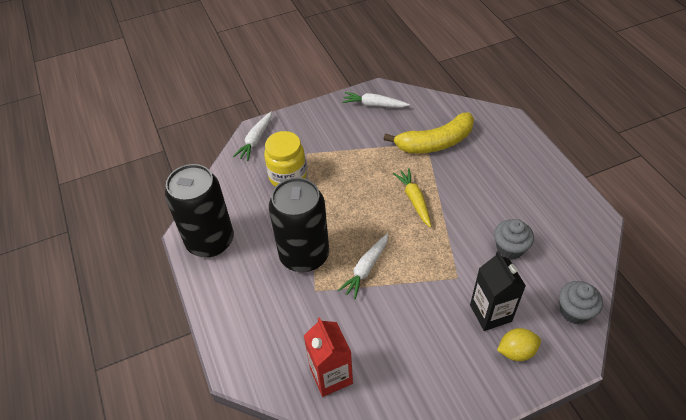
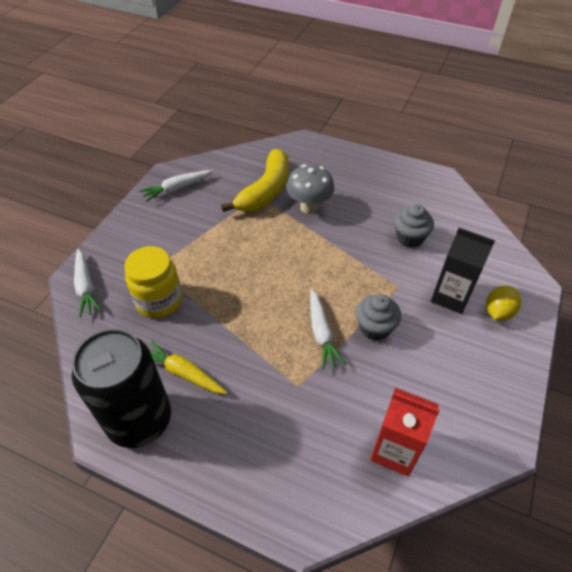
camera: 45 degrees left, 0 degrees up
(304, 255) = (253, 362): black can -> none
(414, 200) = (299, 248): yellow carrot -> yellow carrot (184, 373)
(455, 175) = (309, 207): none -> grey mushroom
(574, 311) = (499, 254): grey cupcake -> grey cupcake (375, 328)

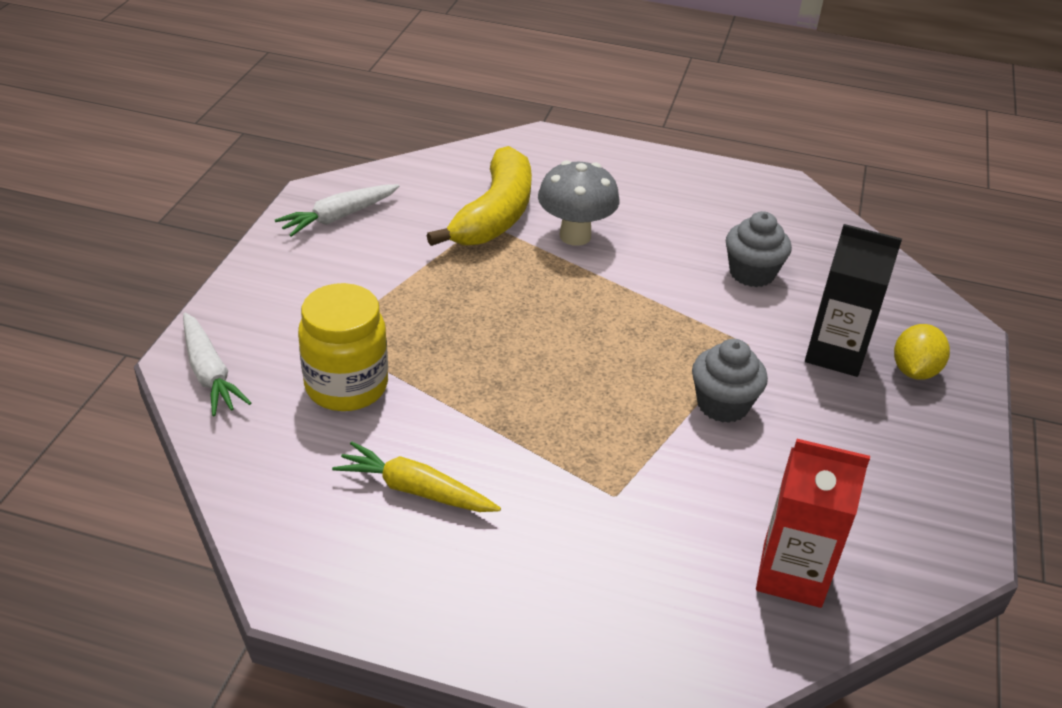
camera: 10 degrees left, 10 degrees down
(139, 420) = (354, 564): black can -> none
(321, 333) = (636, 417): white carrot -> none

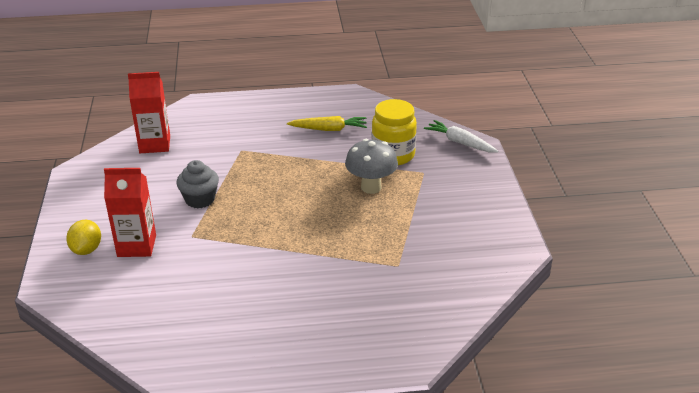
camera: 160 degrees right, 5 degrees down
(339, 217) = (489, 238): white carrot -> none
(495, 214) = (394, 273): yellow banana -> none
(575, 236) = (330, 274): grey mushroom -> grey mushroom (371, 187)
(751, 273) = (198, 285): grey cupcake -> none
(835, 353) = (137, 246): black carton -> red carton

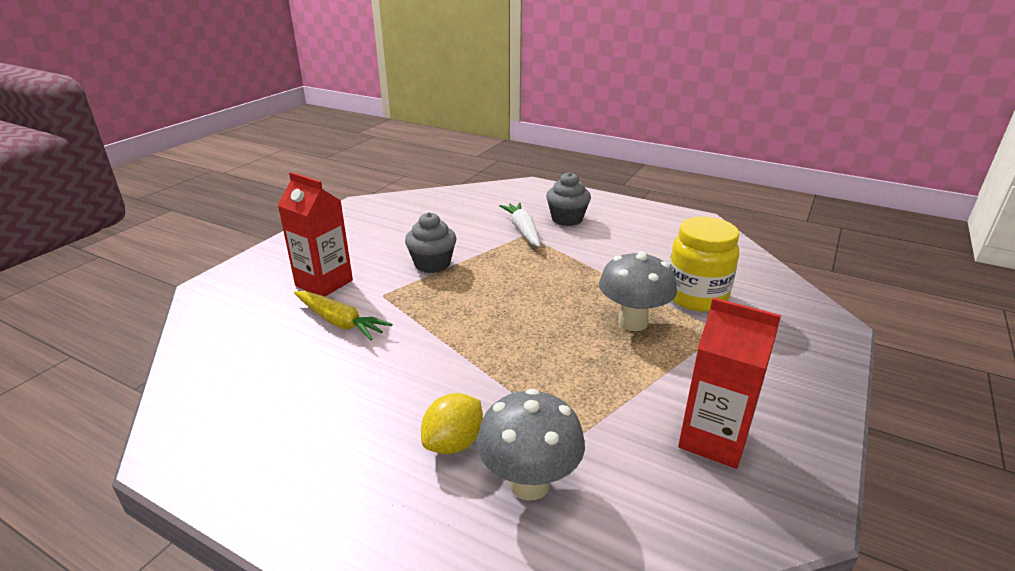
camera: 35 degrees right, 5 degrees down
(87, 249) = (281, 269): yellow lemon -> yellow lemon (453, 443)
(155, 144) = (451, 205): red carton -> red carton (713, 439)
(258, 125) = (567, 219): none -> grey cupcake
(329, 129) = (641, 245): yellow carrot -> yellow carrot (339, 322)
(397, 297) = (529, 483): none -> grey mushroom
(460, 143) = (807, 314): white carrot -> white carrot (523, 230)

